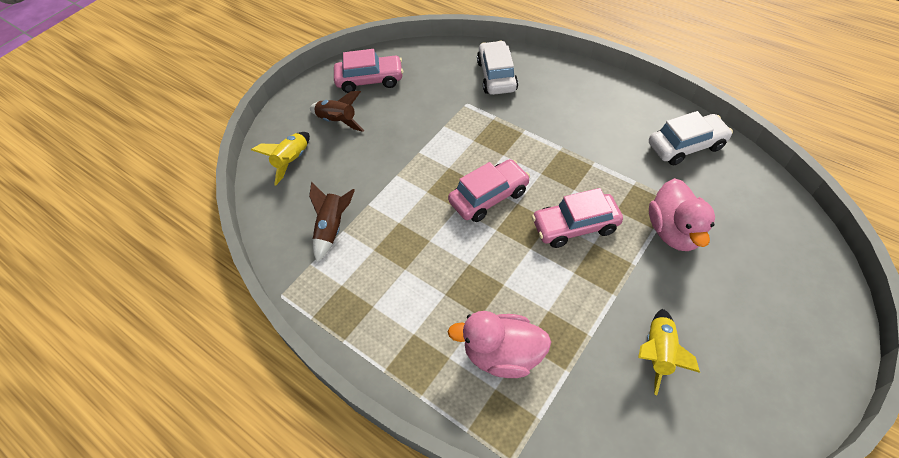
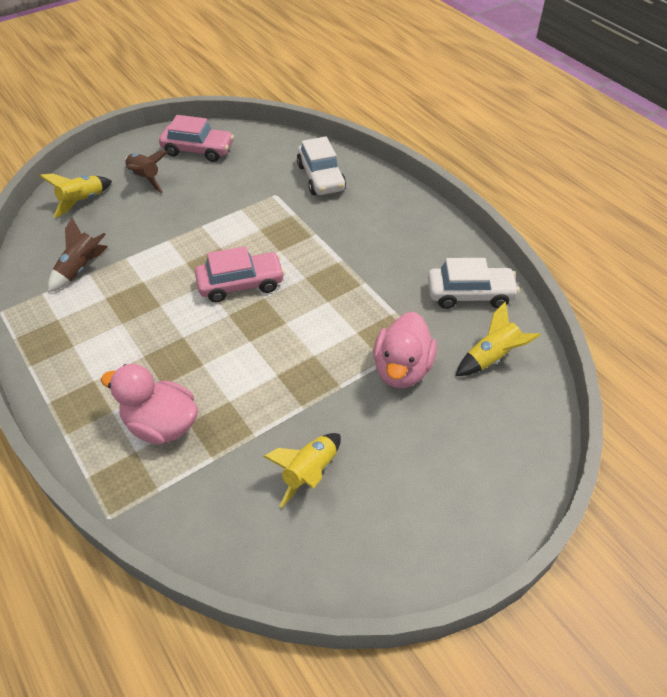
camera: 15 degrees right, 5 degrees down
(496, 76) = (321, 177): white car -> white car turned 150 degrees clockwise
(575, 226) = (306, 335): pink car -> none
(738, 197) = (491, 358): none -> yellow rocket

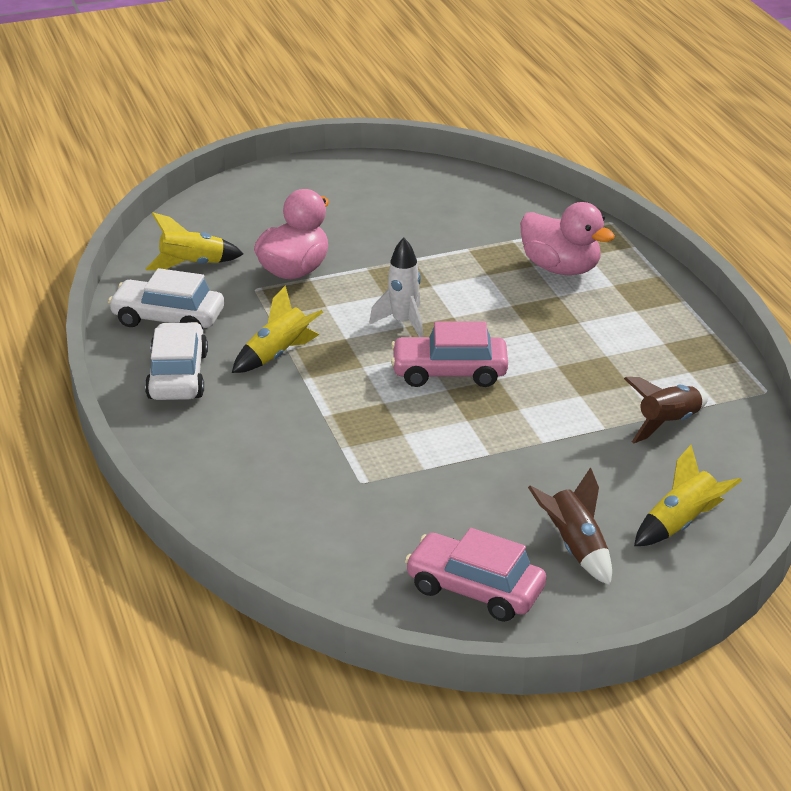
camera: 165 degrees left, 15 degrees down
(288, 326) = (403, 323): none -> white rocket
(309, 473) = (423, 220): yellow rocket -> yellow rocket (278, 355)
(321, 177) = (275, 497): white car -> white car (177, 376)

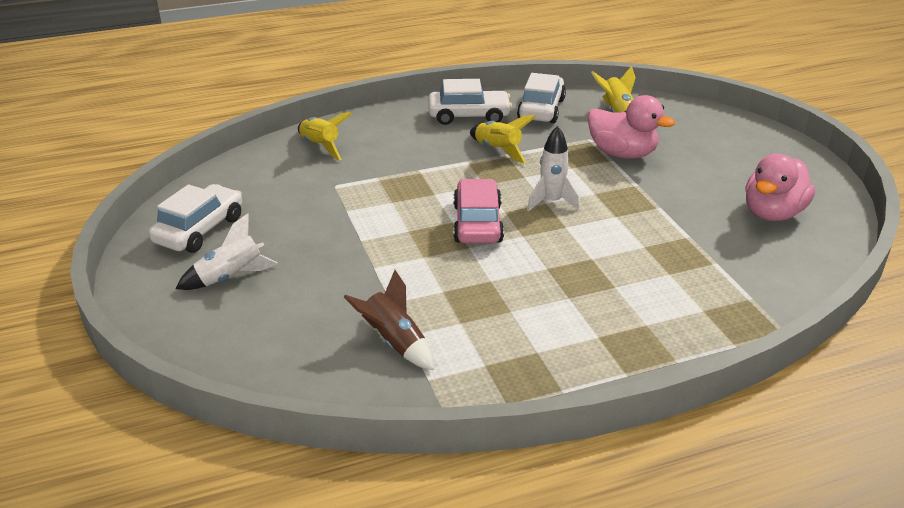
camera: 90 degrees right, 0 degrees up
(474, 589) = (199, 230): pink car -> white car
(561, 268) = (669, 291): pink duck -> pink duck (772, 213)
(576, 548) = (230, 277): brown rocket -> white rocket
(681, 524) = (244, 337): yellow rocket -> yellow rocket (320, 146)

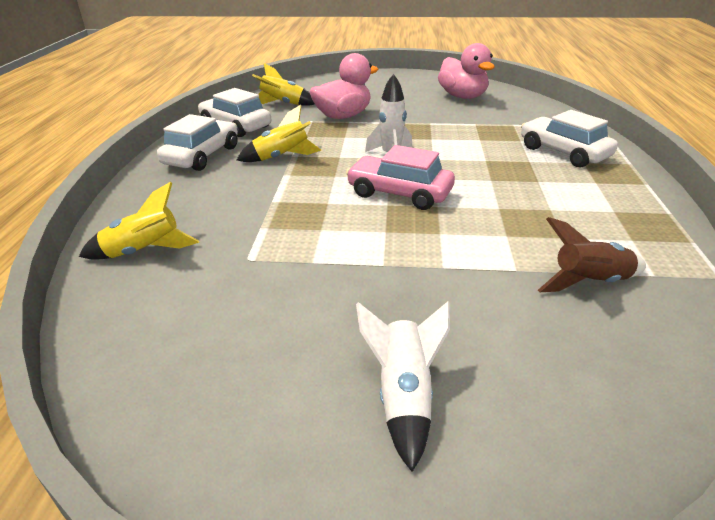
camera: 65 degrees left, 0 degrees up
(199, 230) = (246, 412): white car -> white car (563, 152)

